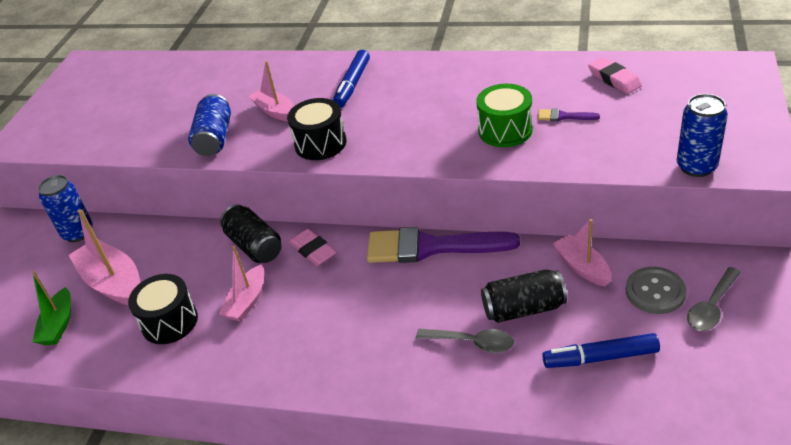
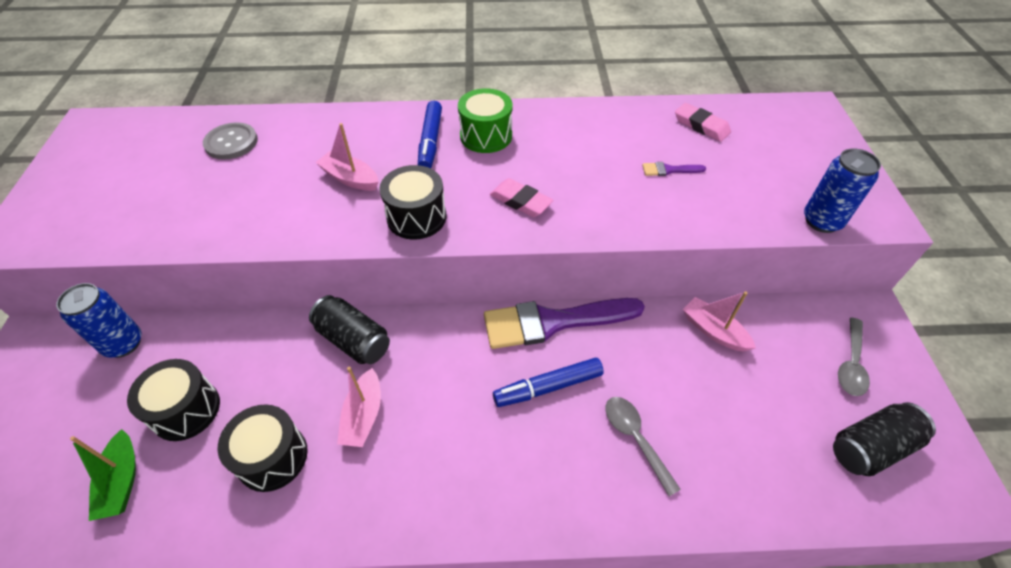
camera: 20 degrees left, 10 degrees up
(113, 283) = (186, 410): pink boat -> black drum
(215, 138) = (285, 217): blue can -> none
(313, 250) = (424, 339): pink eraser -> pink eraser (520, 201)
(472, 343) = (635, 438): grey spoon -> grey spoon turned 120 degrees counterclockwise
(505, 130) = (616, 189): green drum -> green drum (486, 136)
(523, 309) = (673, 388): black can -> black can (871, 447)
(600, 357) = (771, 439): blue marker -> blue marker (548, 387)
(655, 292) = (793, 352): grey button -> grey button (231, 142)

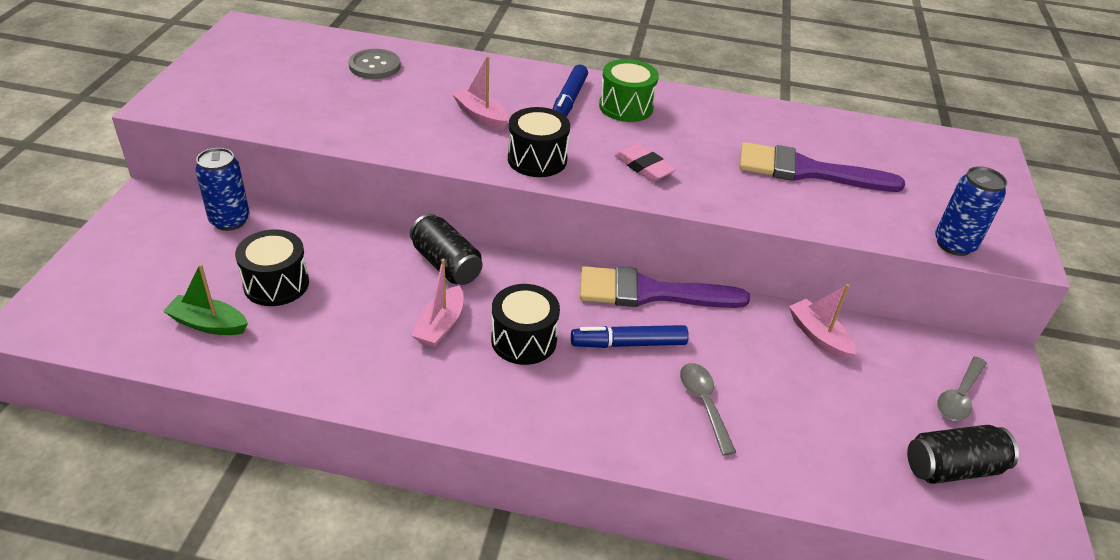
camera: 10 degrees right, 10 degrees down
(122, 481) = (208, 324): green boat -> green boat turned 105 degrees clockwise
(272, 457) = (347, 337): black drum -> black drum (524, 340)
(669, 170) = (807, 171): purple brush -> purple brush, size x2.45
(701, 126) = (856, 140): pink eraser -> none

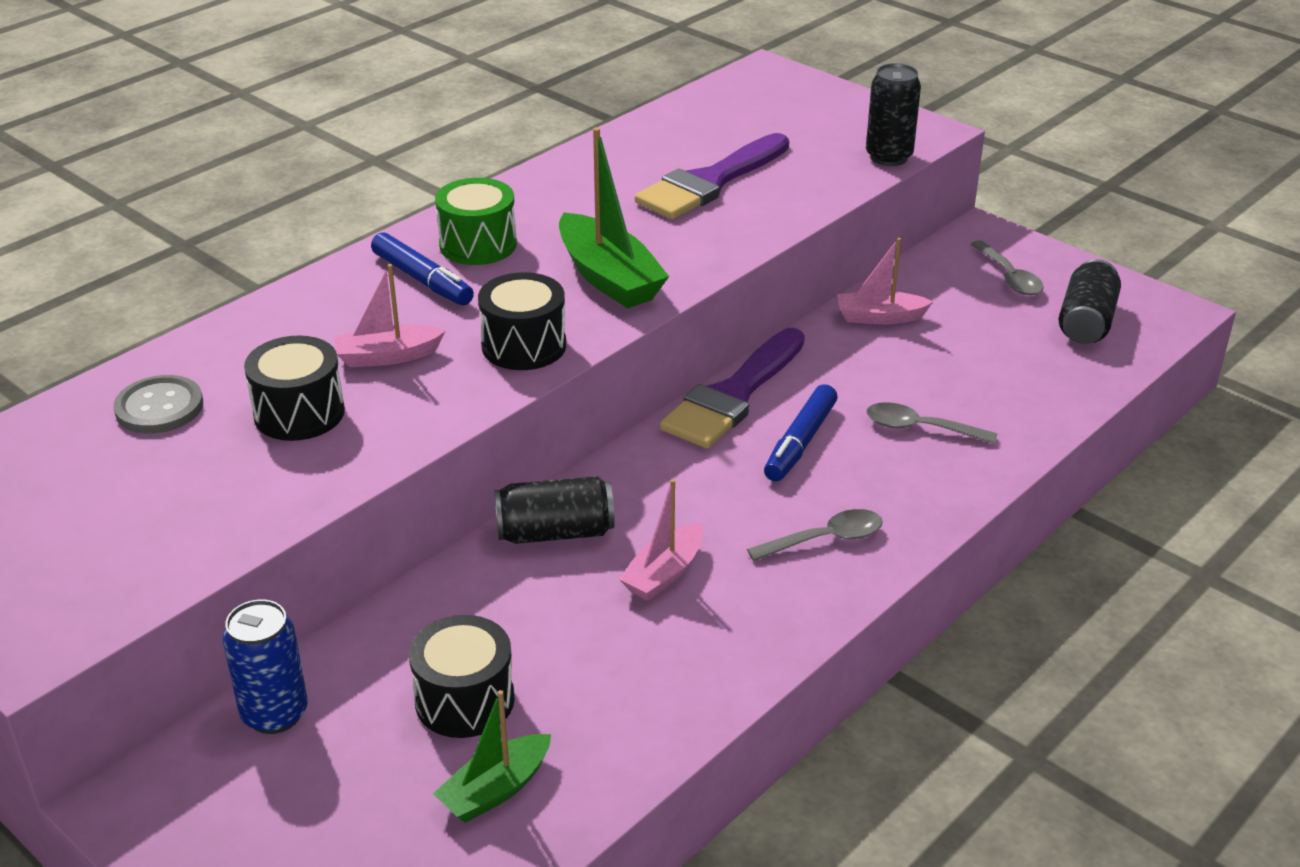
camera: 55 degrees left, 5 degrees down
(440, 325) = (664, 574): pink boat -> pink boat turned 75 degrees clockwise
(524, 340) = (738, 516): black drum -> black drum (299, 413)
(532, 393) = (825, 539): none -> grey spoon
(644, 167) = (609, 278): pink eraser -> green boat
(954, 244) = (889, 157): blue can -> black can

